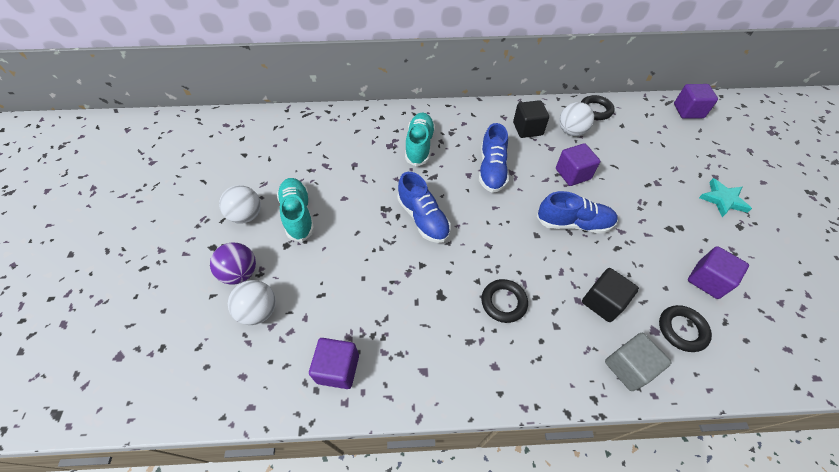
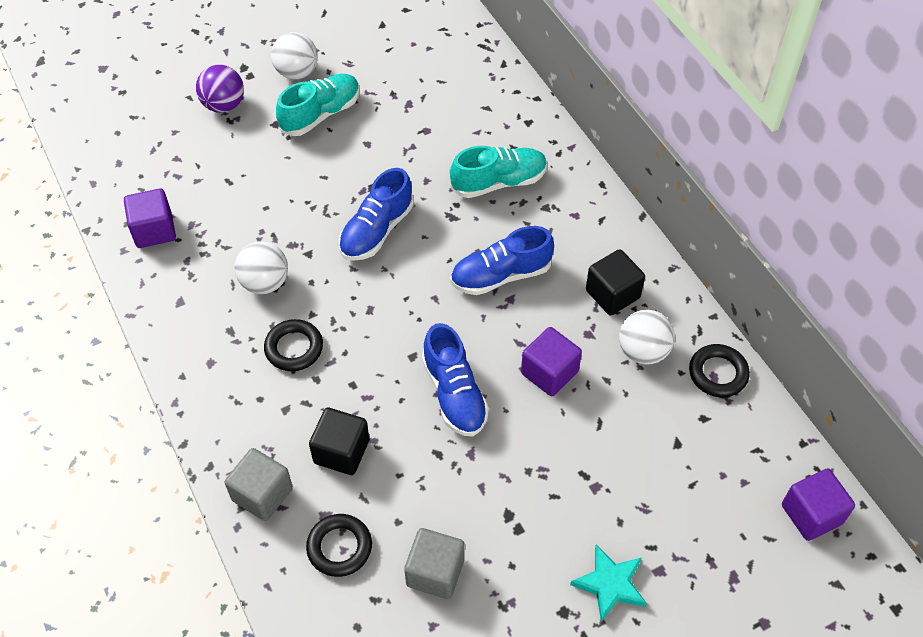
camera: 65 degrees right, 0 degrees up
(259, 311) = (188, 141): white ball -> white ball (265, 283)
(707, 280) = (435, 572): purple cube -> grey cube

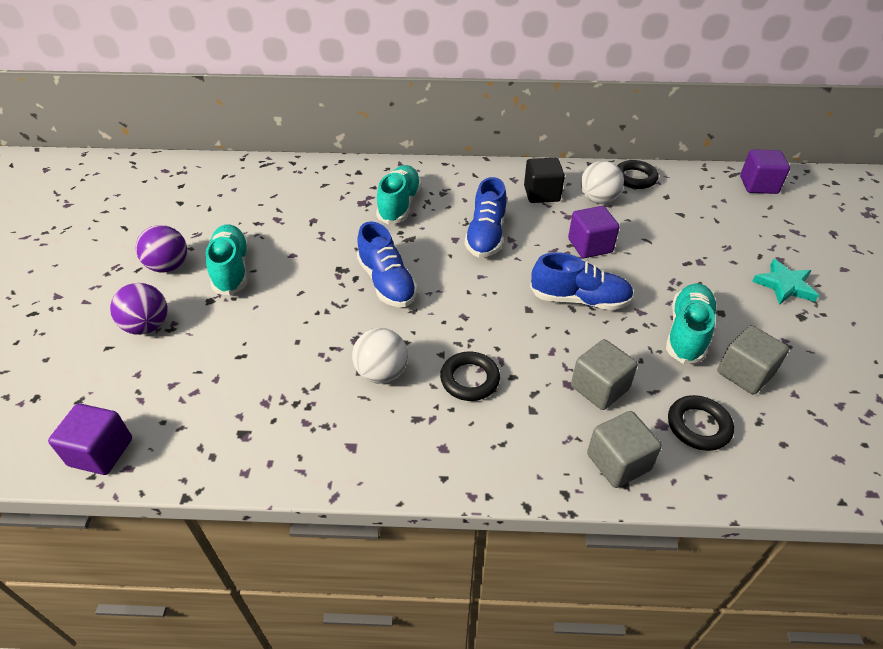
camera: 60 degrees left, 10 degrees down
(154, 230) = (244, 435): purple cube -> purple cube (101, 452)
(297, 72) = (169, 266): white ball -> purple ball
(341, 451) = (599, 388): black cube -> grey cube
(464, 505) = (687, 333): none -> turquoise shoe

